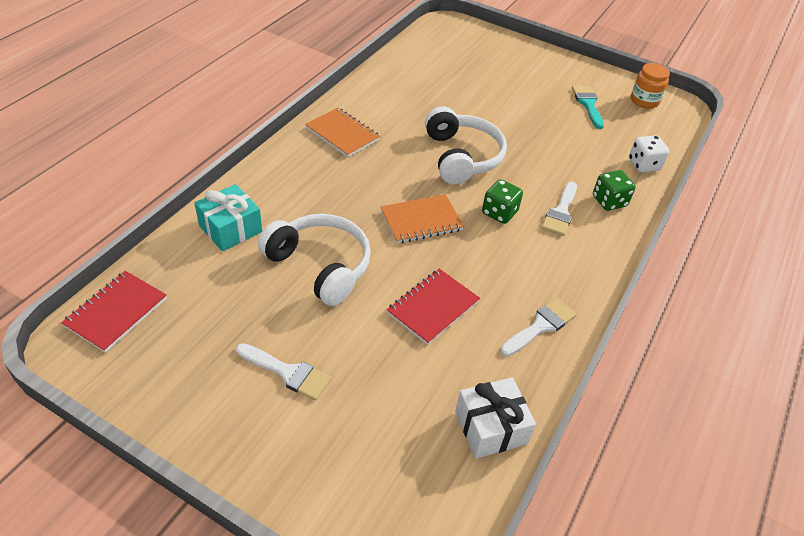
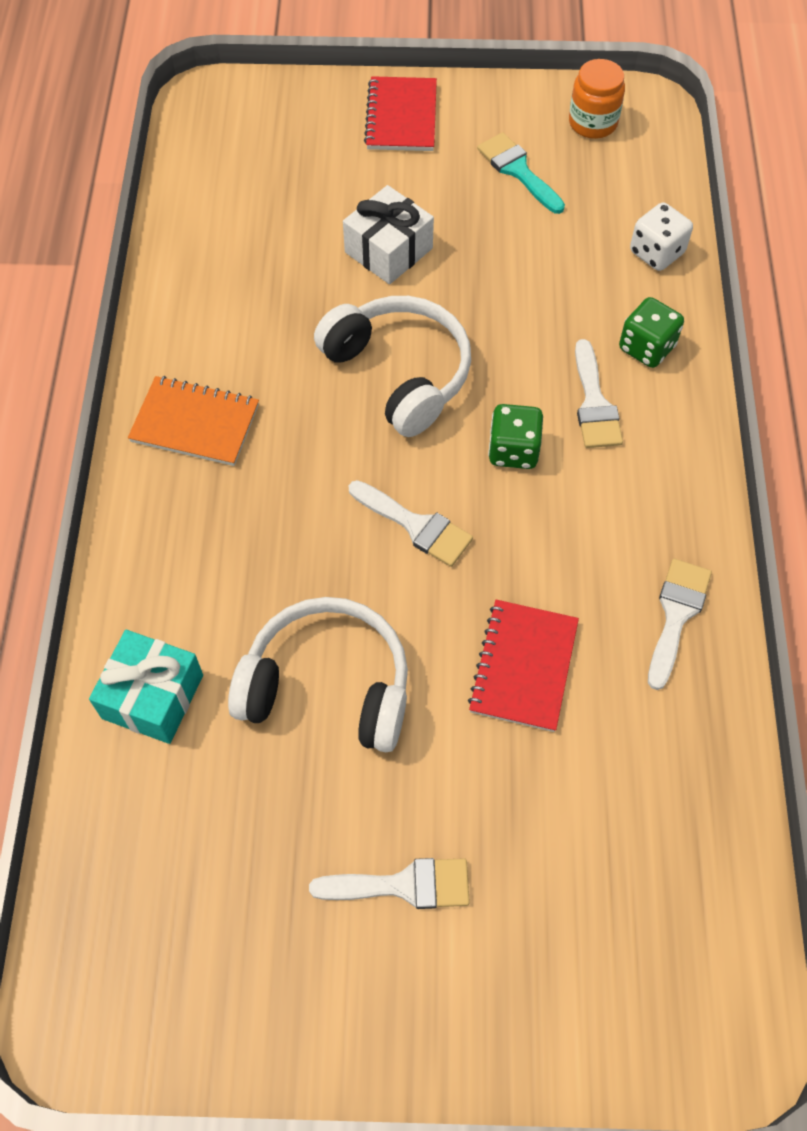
camera: 25 degrees left, 15 degrees up
(116, 312) = (95, 937): red notebook -> red notebook (401, 117)
(421, 221) = (416, 526): orange notebook -> white brush
(491, 427) = (704, 808): white gift -> white gift (388, 250)

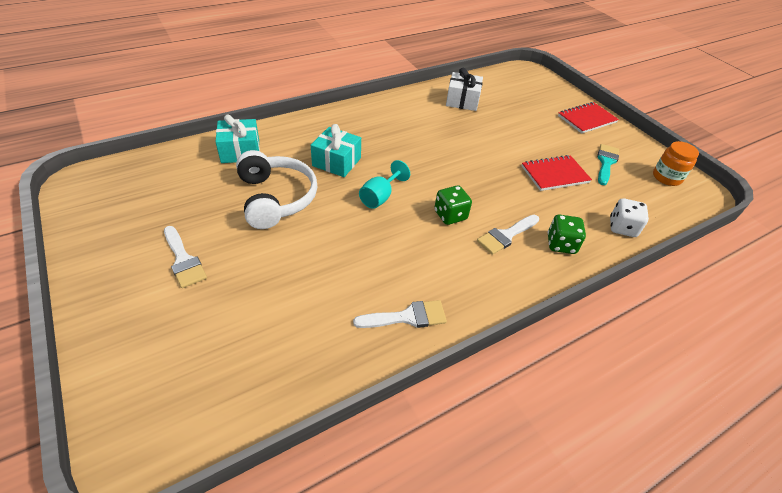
camera: 55 degrees right, 15 degrees down
(195, 423) = (376, 118): orange notebook -> none
(285, 548) = (336, 162): none -> turquoise gift
(388, 250) = (514, 139): white gift -> white gift (462, 101)
(399, 373) = (455, 164): white headphones -> none
(416, 526) = (380, 197): white brush -> turquoise goblet
(523, 667) = (330, 262): red notebook -> red notebook (554, 174)

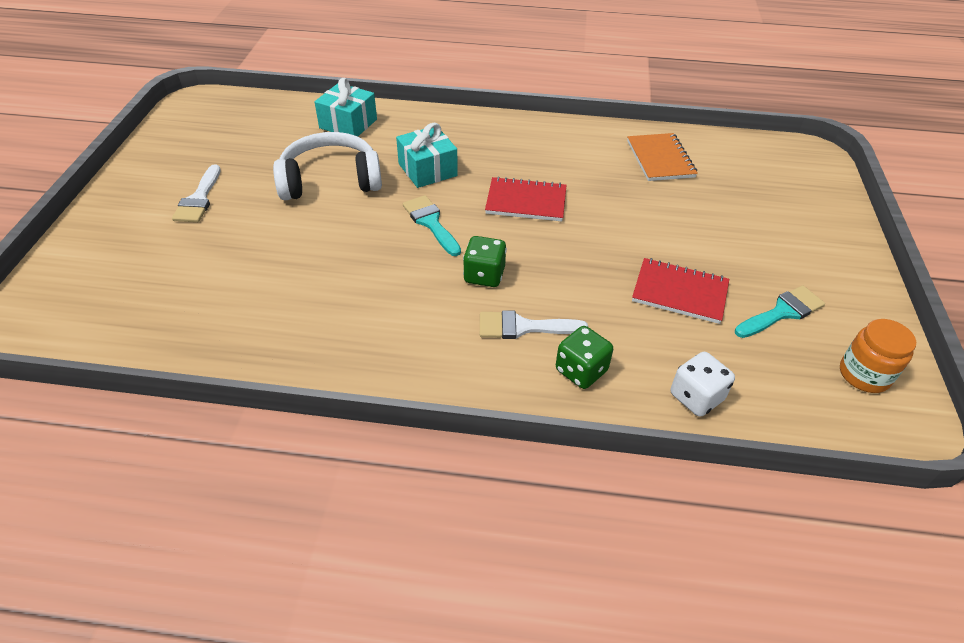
camera: 40 degrees right, 0 degrees up
(276, 198) = (330, 180): white headphones -> white headphones turned 120 degrees counterclockwise
(380, 197) = (431, 223): turquoise goblet -> turquoise brush
(407, 317) = (320, 346): white brush -> none
(462, 101) = (660, 159): white gift -> orange notebook
(586, 119) = (827, 247): red notebook -> red notebook (526, 201)

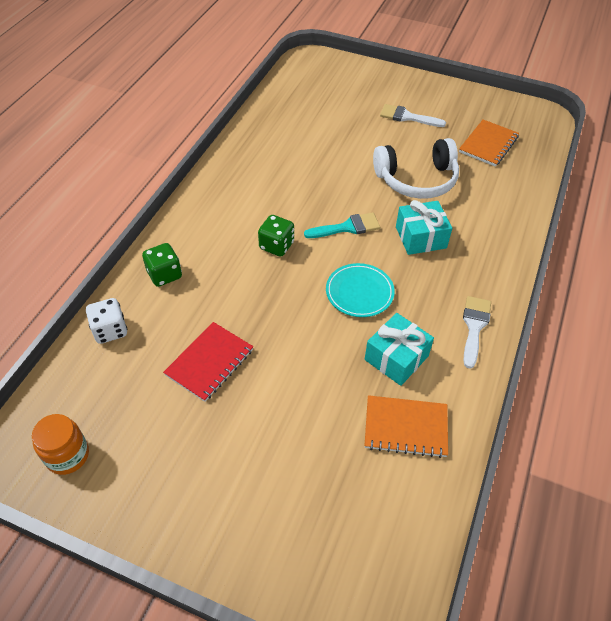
camera: 105 degrees right, 5 degrees up
(254, 135) = (488, 144): none -> orange notebook
(330, 180) = (417, 180): white headphones -> white headphones turned 75 degrees clockwise
(348, 124) = (501, 198): turquoise gift -> turquoise gift (396, 358)
(523, 327) = (217, 255): white brush -> white brush (474, 327)
(526, 201) = (359, 292): red notebook -> turquoise plate
(782, 312) = (156, 430): turquoise brush -> none

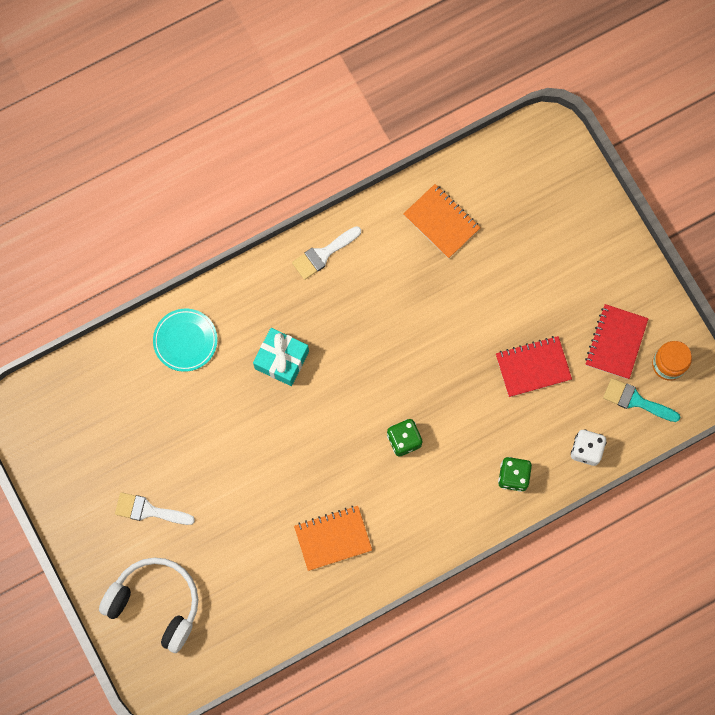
camera: 140 degrees left, 25 degrees up
(140, 438) = (616, 342): none -> red notebook
(347, 227) = (331, 415): turquoise brush -> turquoise brush (636, 400)
(359, 292) = (378, 345): turquoise plate -> turquoise plate (185, 341)
(396, 358) = (401, 273): turquoise gift -> none
(407, 117) = (149, 510): white brush -> white brush turned 135 degrees clockwise
(417, 180) = (222, 423): white headphones -> white headphones (156, 603)
(488, 144) = (113, 415): orange notebook -> orange notebook (333, 538)

